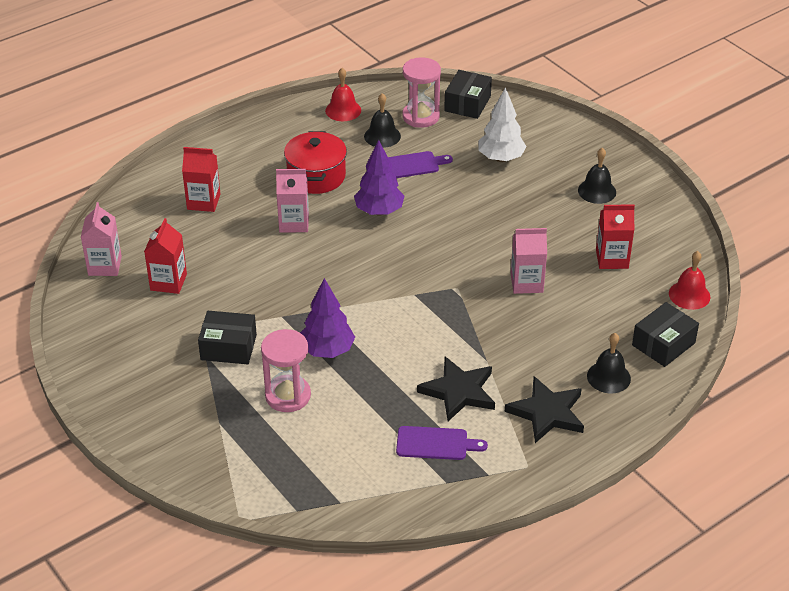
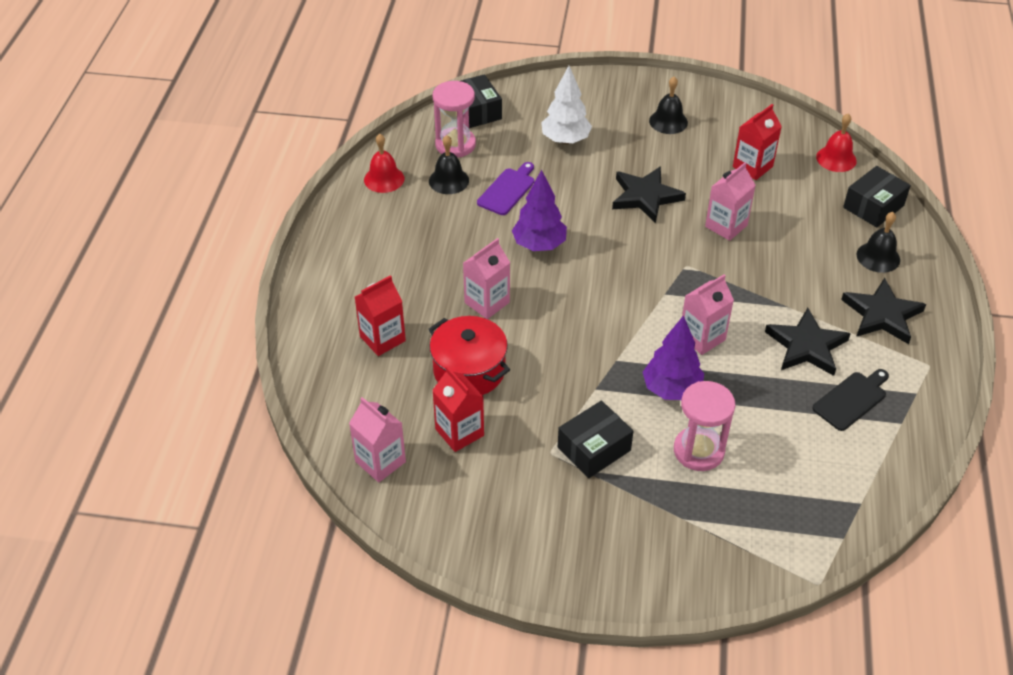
camera: 45 degrees left, 5 degrees up
(316, 176) = (446, 250): red pot -> red pot (469, 370)
(396, 336) = (702, 337): none -> pink carton
(435, 444) = (851, 399): purple cutting board -> black cutting board
(499, 228) = (645, 196): none -> black star
(663, 344) = (873, 206): black box -> black box turned 45 degrees clockwise

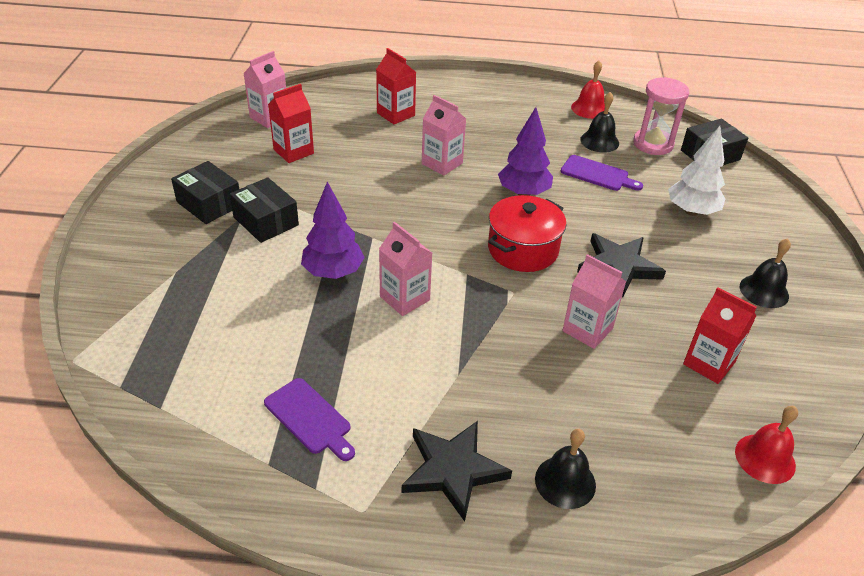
camera: 85 degrees right, 5 degrees down
(469, 370) = (360, 155): red pot -> red pot (523, 249)
(698, 451) = (253, 287): pink hourglass -> none
(806, 346) = (395, 385): black star -> none
(851, 399) = (310, 418): black cutting board -> purple cutting board
(873, 206) = (672, 491): black box -> black box (209, 204)

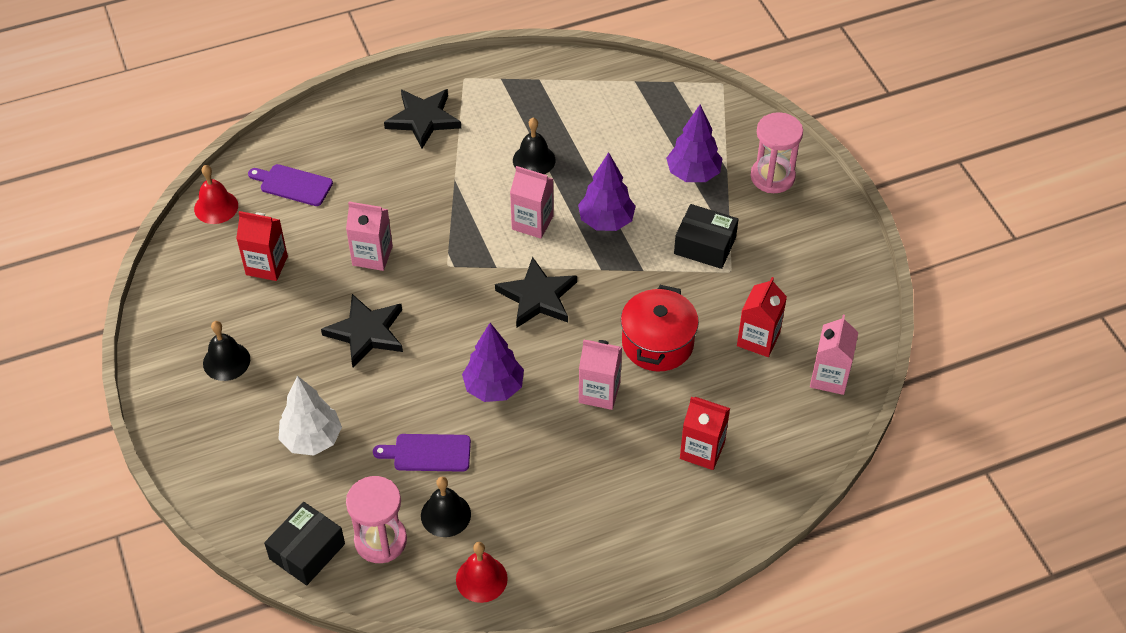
camera: 155 degrees right, 10 degrees up
(144, 249) = (772, 177): none -> pink hourglass
(209, 204) = (770, 242): black box -> none
(211, 280) = (693, 174): none -> purple tree
(310, 418) = (535, 112): purple cutting board -> purple cutting board (293, 184)
(445, 237) = (537, 297): none -> black star
(523, 249) = (461, 314): red pot -> red pot (657, 343)
(565, 482) = (349, 140): black bell -> black bell (534, 160)

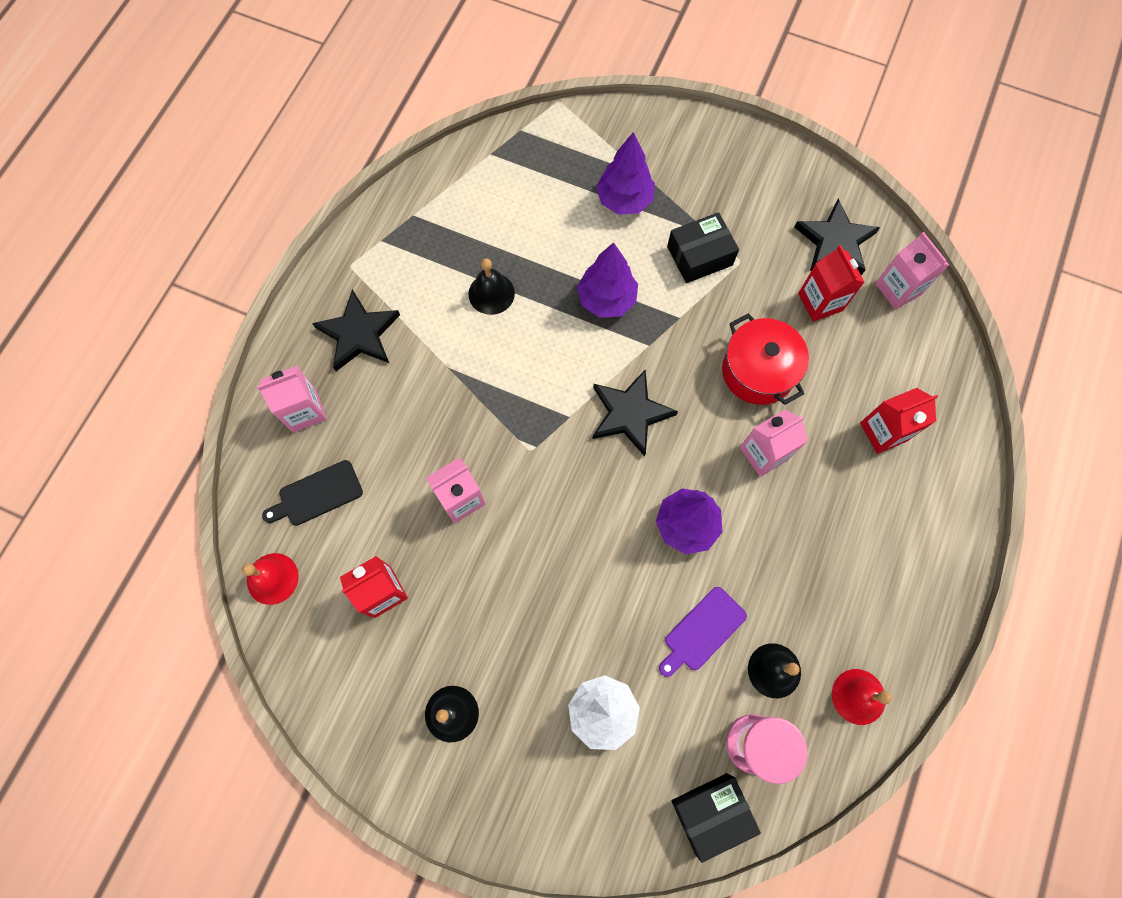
camera: 45 degrees left, 20 degrees up
(293, 184) = (317, 494): purple cutting board -> black cutting board
(307, 551) = (711, 813): black box -> black box turned 75 degrees clockwise
(366, 333) = (535, 573): black star -> black star (835, 242)
(532, 222) = (553, 351): pink carton -> pink carton (304, 411)
(772, 177) = (682, 153): pink hourglass -> none

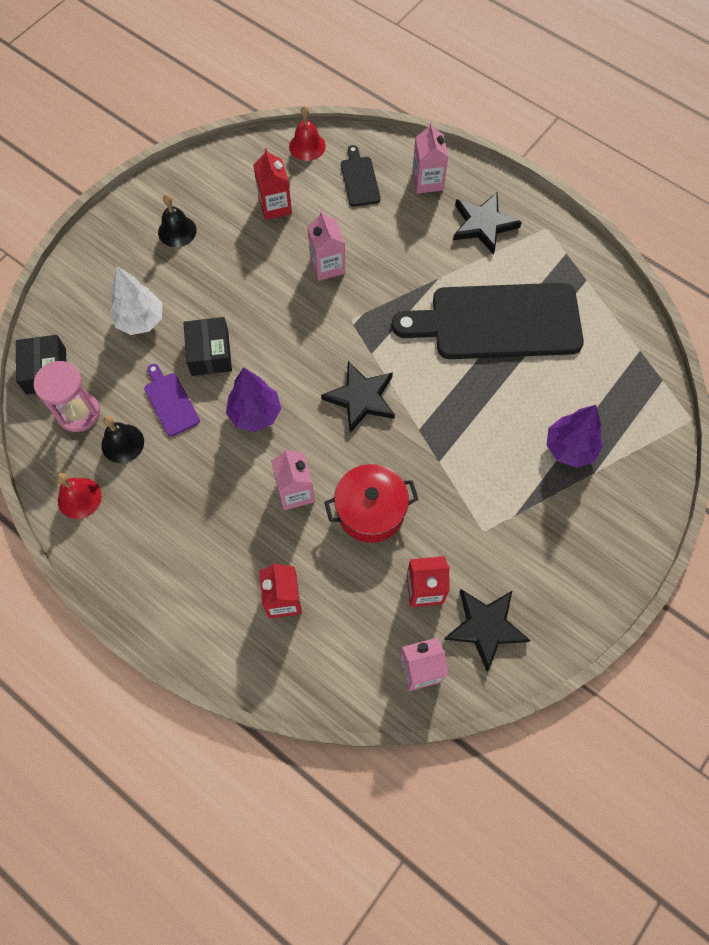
camera: 105 degrees right, 5 degrees down
(491, 293) = (498, 322): black bell -> black cutting board
(606, 299) = (471, 407): purple tree -> none
(699, 256) = (497, 496): black box -> black box (210, 353)

